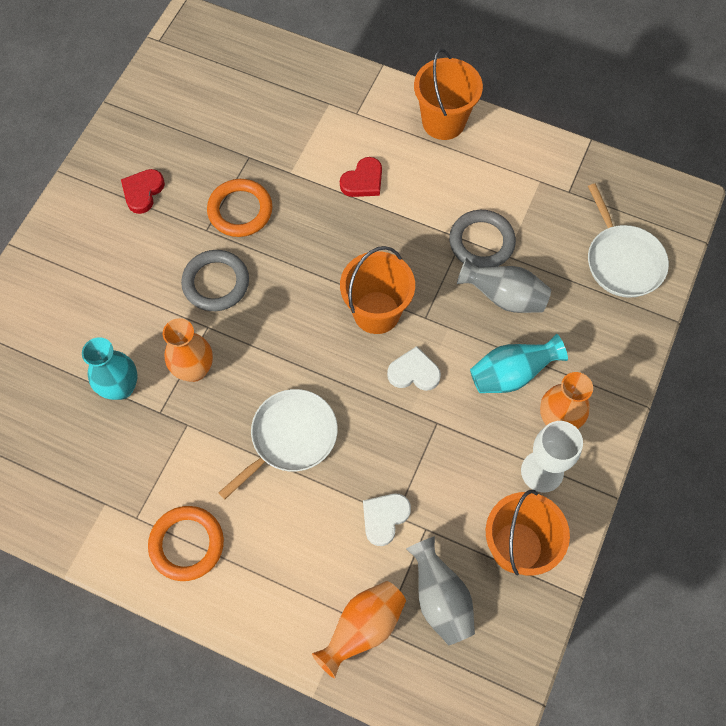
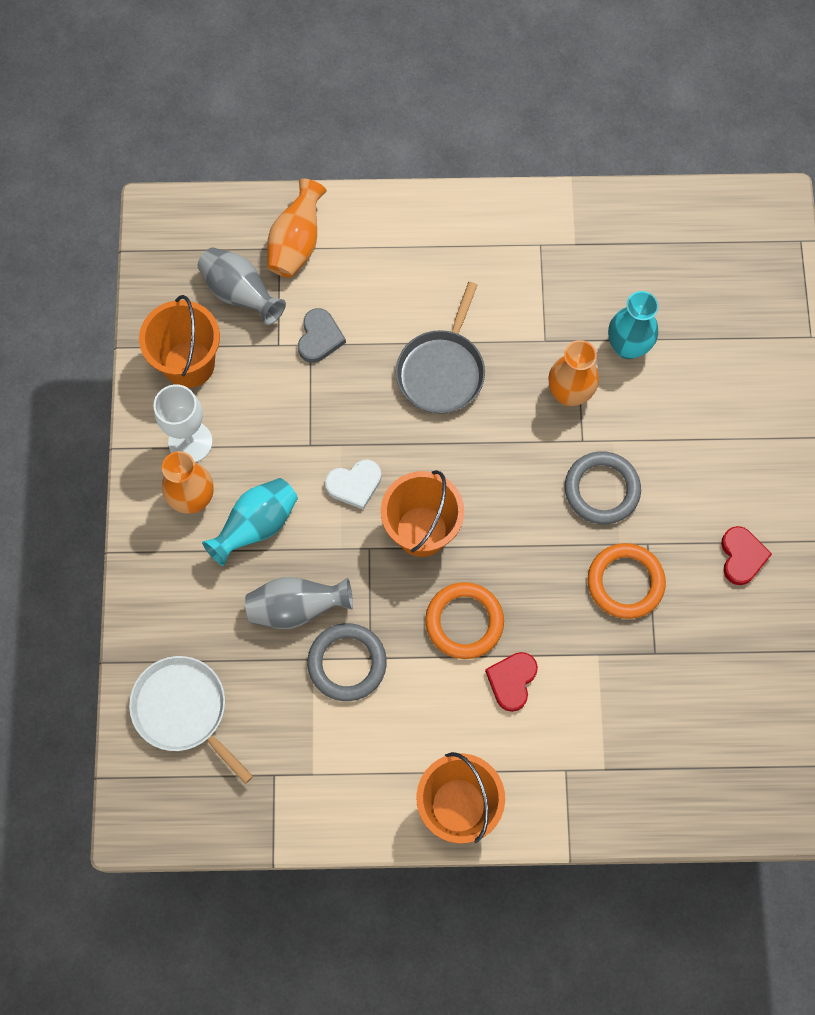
camera: 155 degrees right, 5 degrees up
(187, 544) = (483, 243): orange ring -> orange ring (464, 622)
(290, 437) = (442, 370): white pan -> grey pan
(384, 518) = (319, 338): white heart -> grey heart

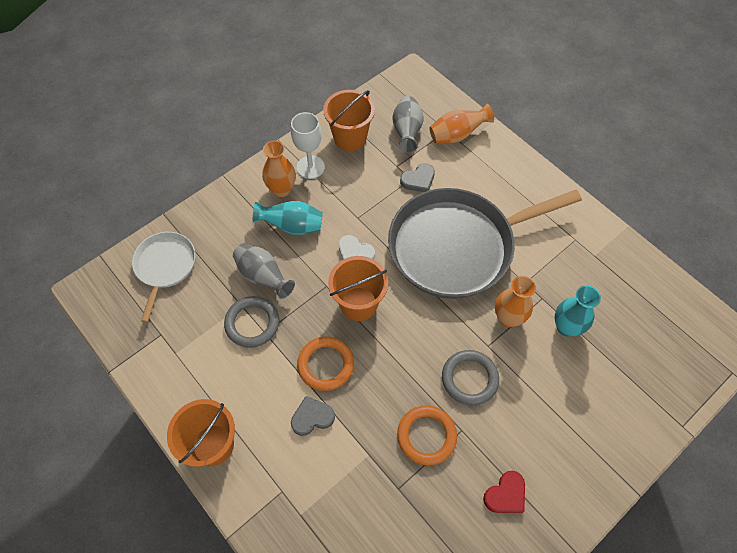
camera: 50 degrees right, 10 degrees down
(442, 370) = (457, 246): grey pan -> grey pan, size x2.01
(512, 681) = (312, 417): red heart -> grey heart

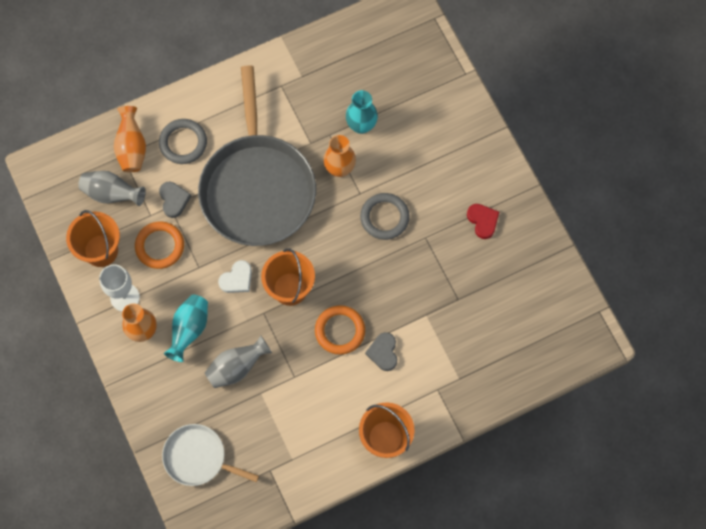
camera: 75 degrees left, 10 degrees up
(252, 323) = (282, 386): grey ring -> grey ring (183, 143)
(426, 436) = (423, 266): orange ring -> orange ring (160, 246)

